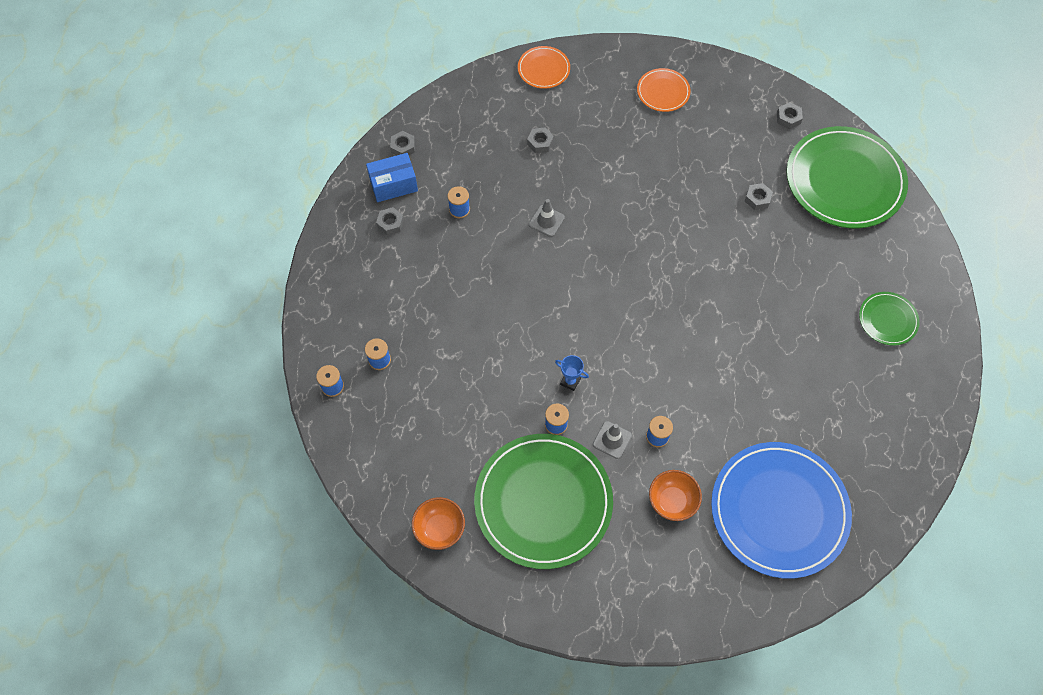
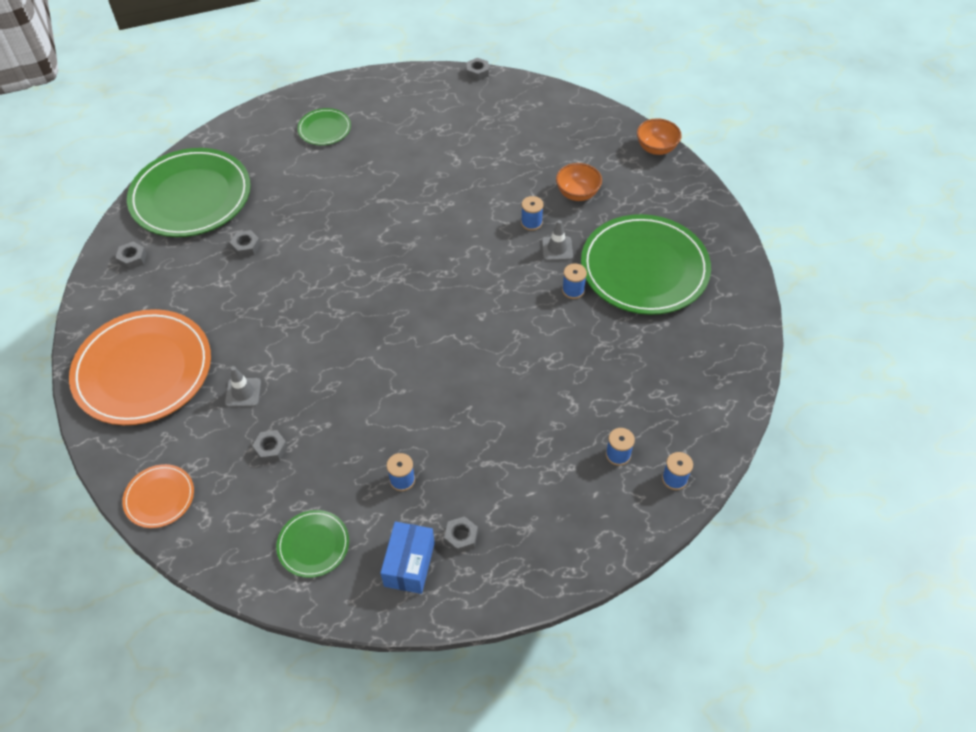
camera: 120 degrees left, 10 degrees down
(393, 185) = (409, 564): blue box -> blue box turned 60 degrees clockwise
(403, 147) = (351, 585): grey nut -> grey nut (477, 72)
(440, 529) = (724, 323): orange bowl -> orange bowl (656, 148)
(447, 138) = (313, 545): none -> green plate
(546, 221) = (369, 395): grey traffic cone -> grey traffic cone (243, 392)
(570, 381) = (526, 298): blue trophy -> none
(663, 92) = (143, 370): orange plate -> orange plate, size x2.15
(779, 510) = (535, 135): blue plate -> none

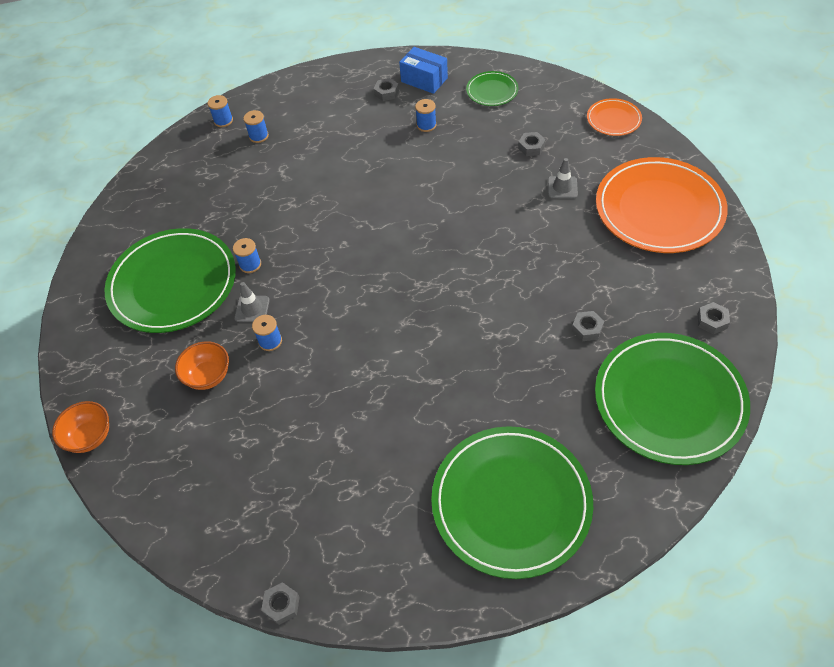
camera: 170 degrees left, 0 degrees up
(324, 129) = (511, 502): green plate -> green plate, size x2.15
(409, 564) = (424, 80): blue box -> blue box turned 75 degrees counterclockwise

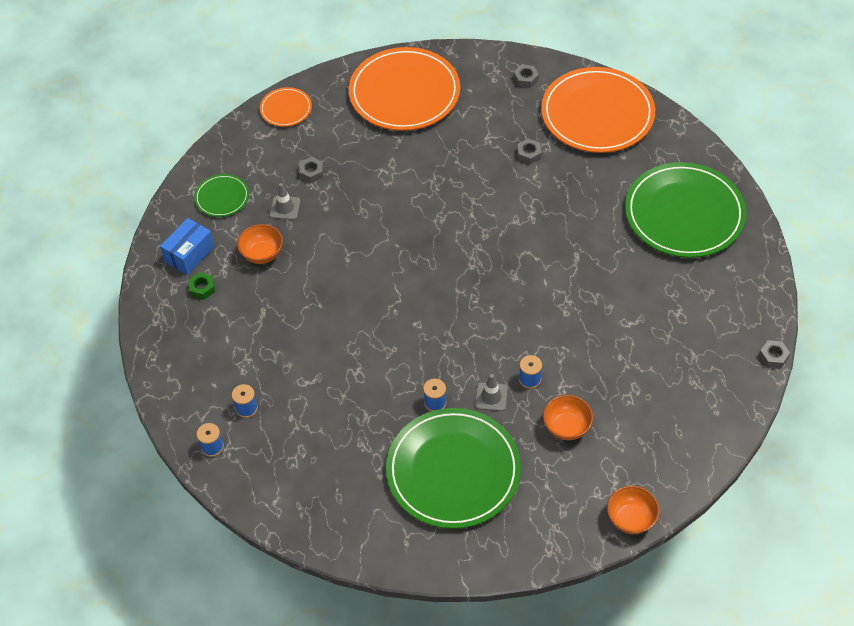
camera: 90 degrees left, 0 degrees up
(386, 93) = (202, 288): grey nut -> green nut
(426, 125) = (262, 254): blue spool -> orange bowl
(562, 187) = (369, 154): grey traffic cone -> grey traffic cone (285, 208)
(669, 400) = (597, 114): green plate -> orange plate

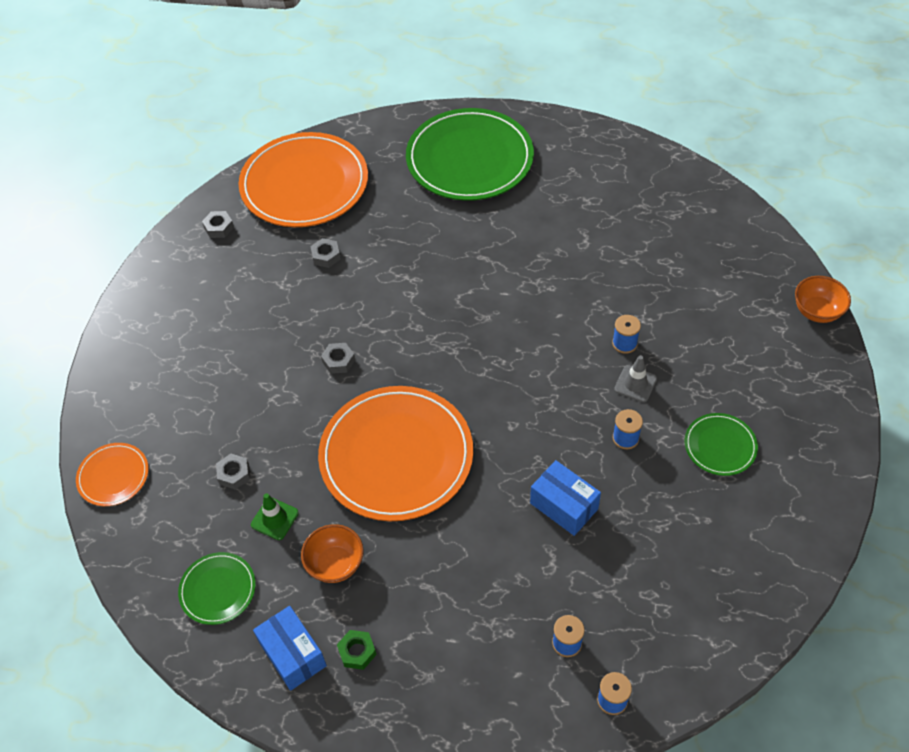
camera: 70 degrees left, 0 degrees up
(285, 208) = (274, 519): grey traffic cone -> green traffic cone
(357, 377) = (564, 506): none -> blue box
(404, 93) = (167, 344): orange plate -> orange plate (396, 456)
(453, 471) = (720, 446): green plate -> green plate, size x0.47
(566, 427) = (694, 330): orange bowl -> none
(773, 356) = (664, 151): grey nut -> grey nut (338, 361)

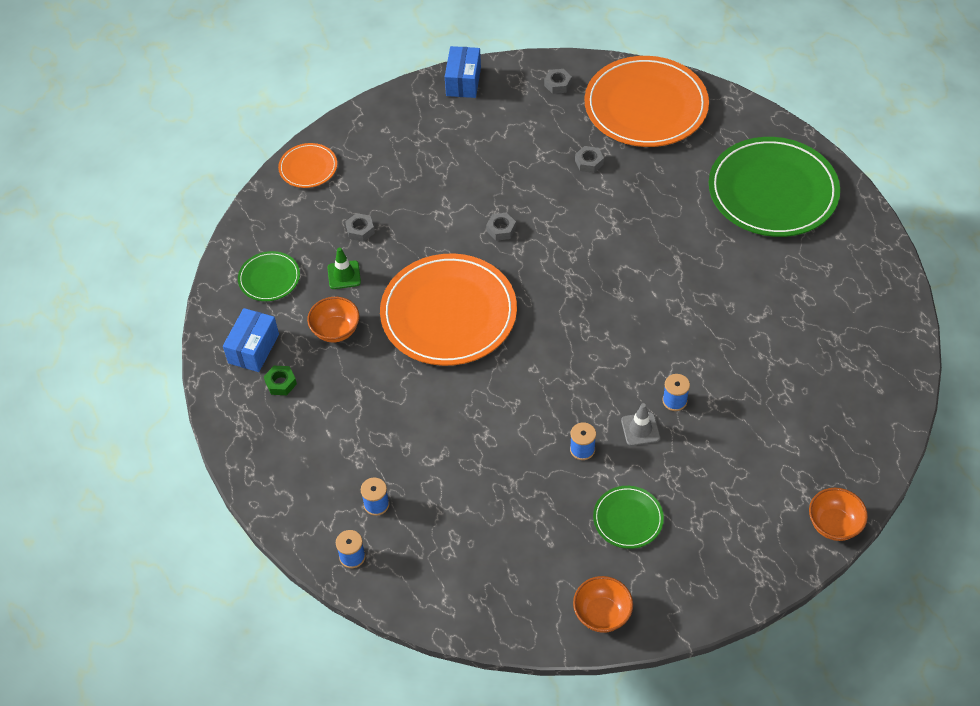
camera: 55 degrees right, 0 degrees up
(564, 506) = (488, 441): blue box -> blue box (463, 81)
(804, 522) = (602, 614): none -> orange bowl

